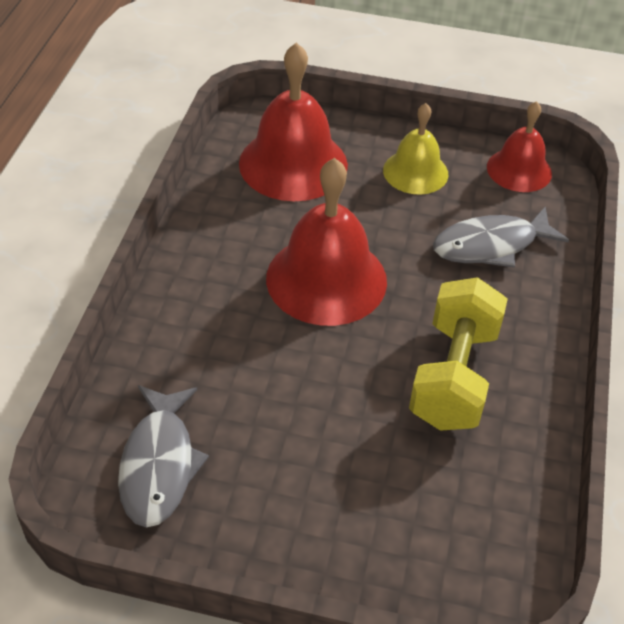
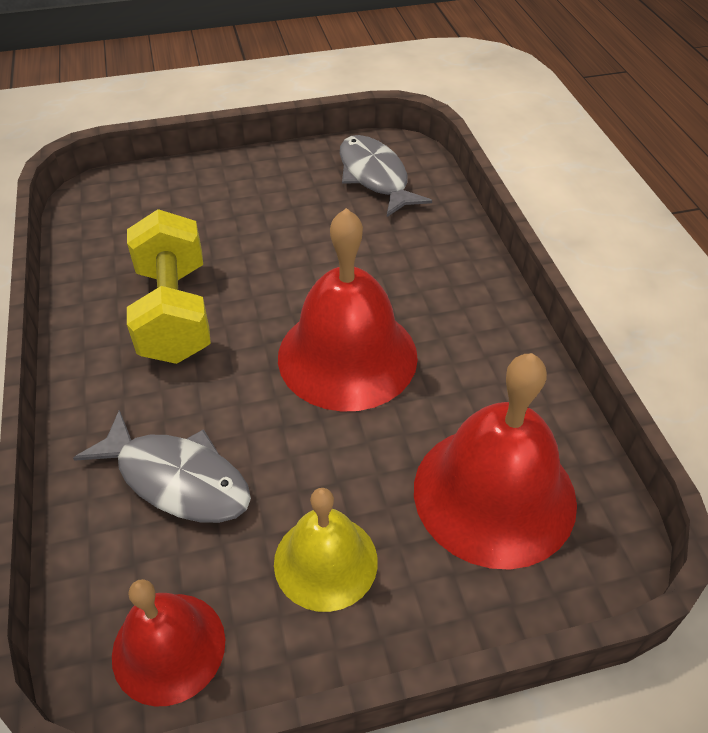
camera: 155 degrees right, 0 degrees up
(490, 245) = (177, 479): grey fish -> grey fish turned 75 degrees clockwise

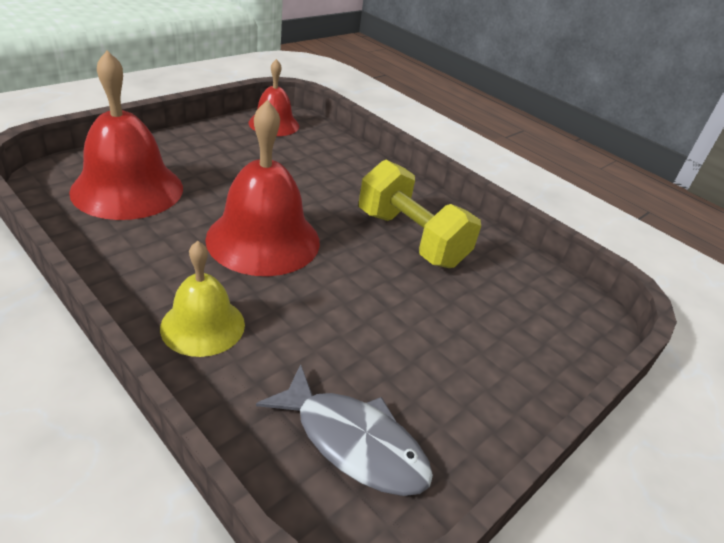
camera: 145 degrees right, 10 degrees down
(177, 479) = (320, 166): grey fish -> none
(325, 561) = (219, 153): yellow bell -> yellow bell (203, 325)

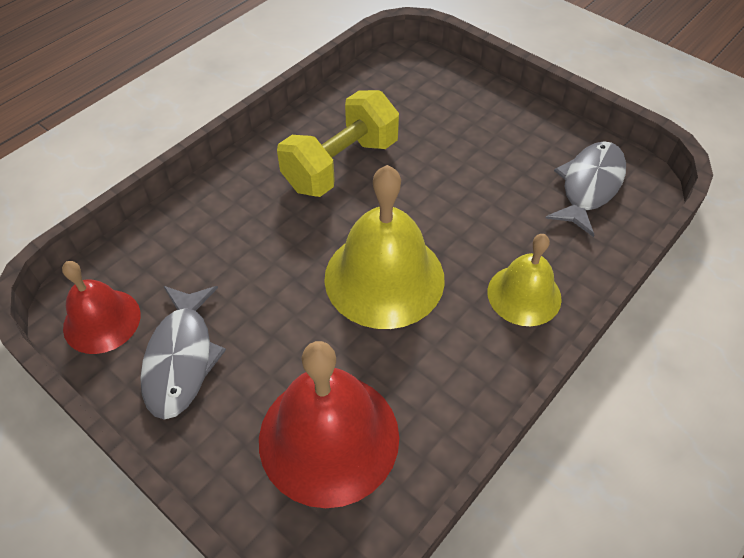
camera: 90 degrees left, 15 degrees up
(229, 145) = (181, 358): none -> grey fish
(263, 239) = (384, 277): red bell -> yellow bell

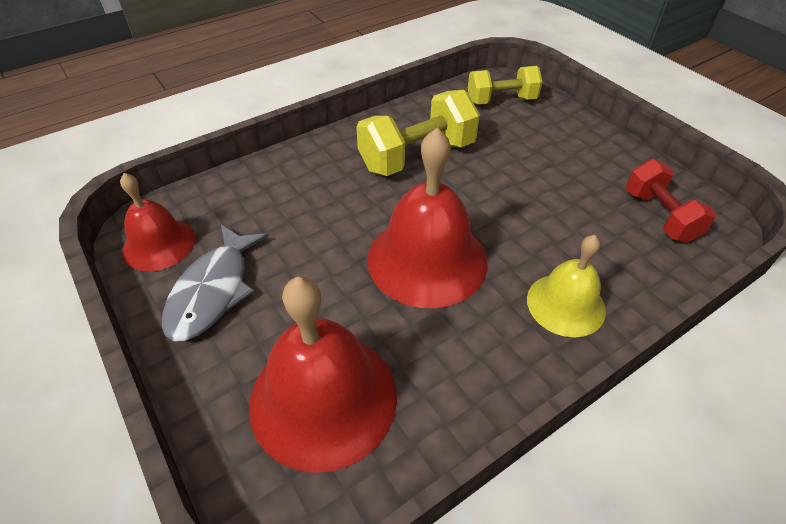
camera: 15 degrees right, 5 degrees down
(384, 277) = (427, 259): yellow bell -> red bell
(409, 82) = (501, 100): none -> yellow dumbbell
(589, 186) = (659, 216): grey fish -> red dumbbell

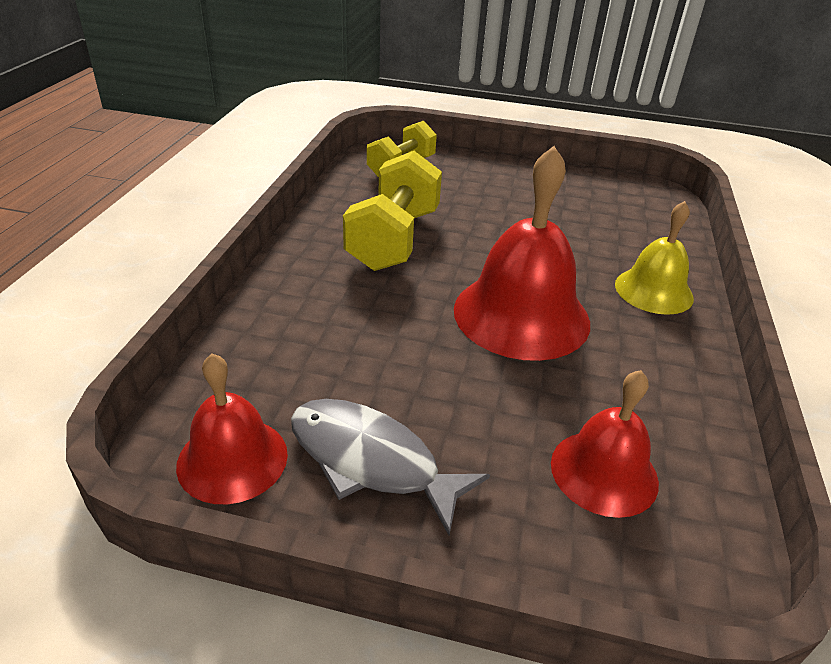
camera: 45 degrees left, 10 degrees down
(213, 291) = (371, 461): grey fish -> grey fish turned 150 degrees clockwise
(323, 398) = (604, 472): red bell -> red bell, size x0.60
(659, 216) = (622, 203): red dumbbell -> none

